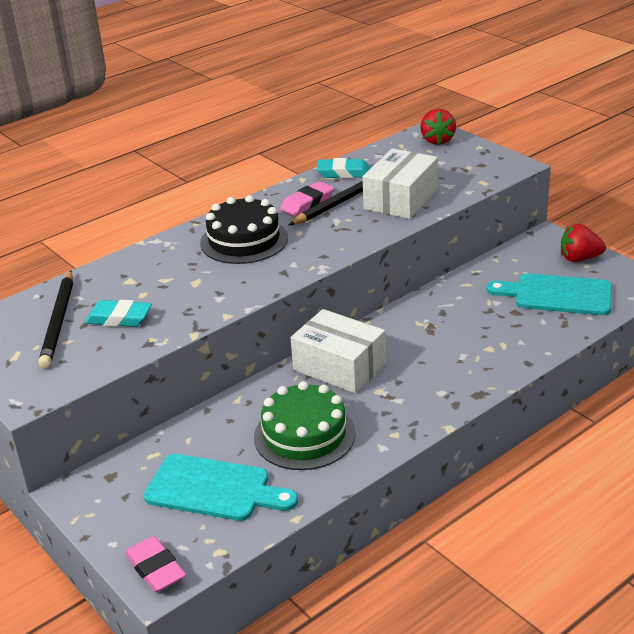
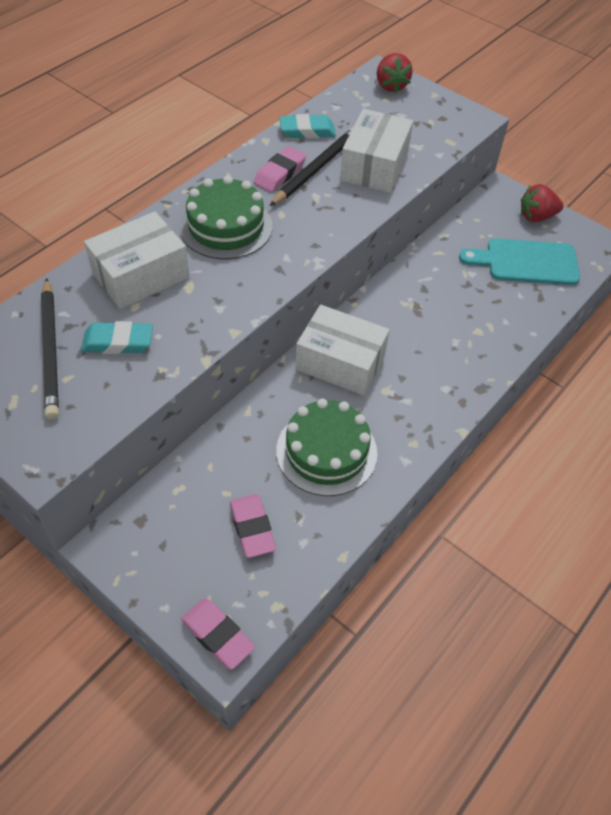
camera: 15 degrees left, 20 degrees up
(155, 272) = (140, 275): none -> white box
(214, 489) = (252, 528): turquoise cutting board -> pink eraser
(244, 240) = (226, 226): black cake -> green cake

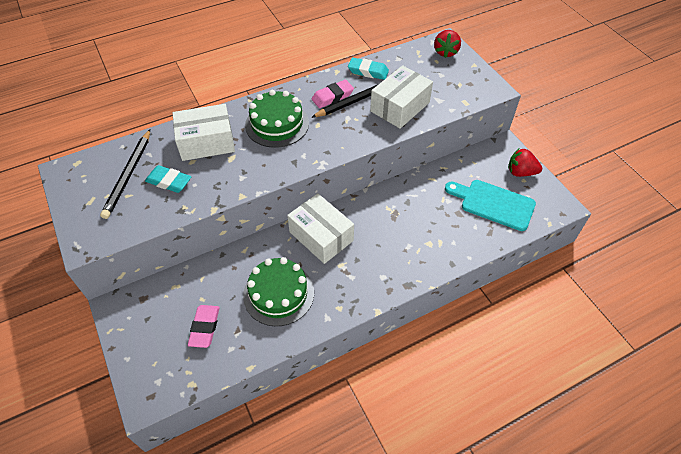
camera: 25 degrees right, 0 degrees up
(217, 635) = (147, 388): pink eraser -> none

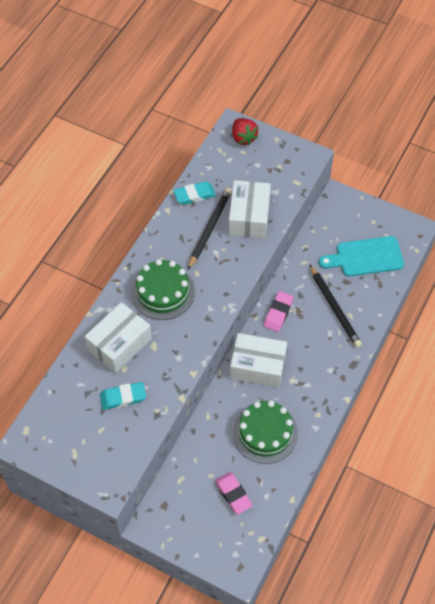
camera: 35 degrees left, 5 degrees up
(129, 175) = (83, 413): black pencil -> black pencil (334, 307)
(332, 97) = (186, 238): pink eraser -> pink eraser (278, 313)
(520, 172) = (366, 215): red strawberry -> none

